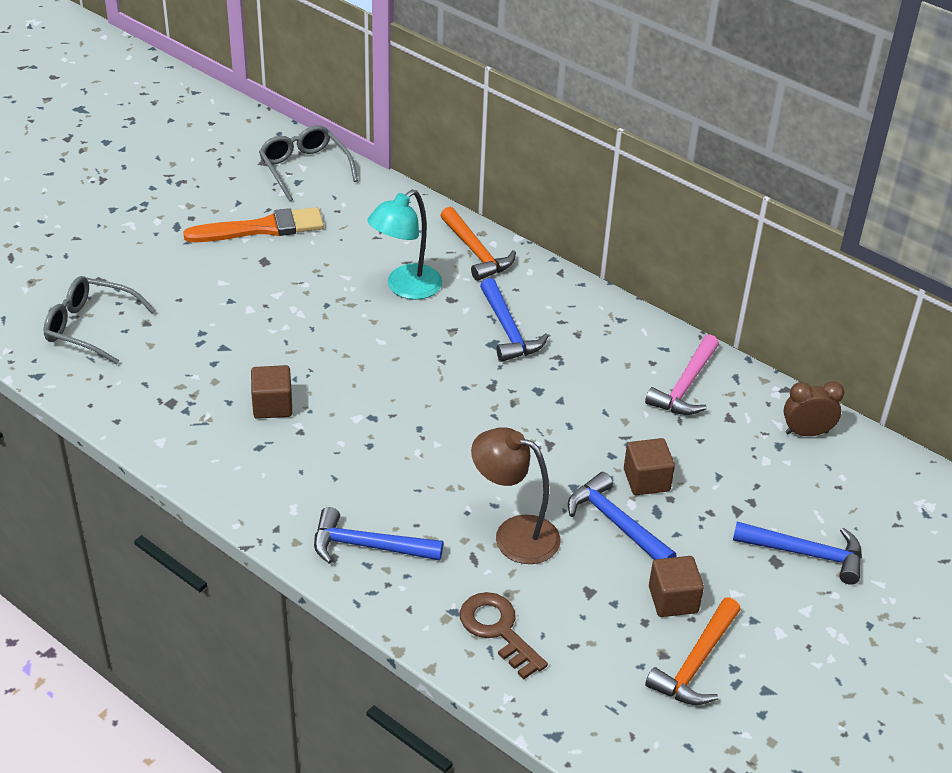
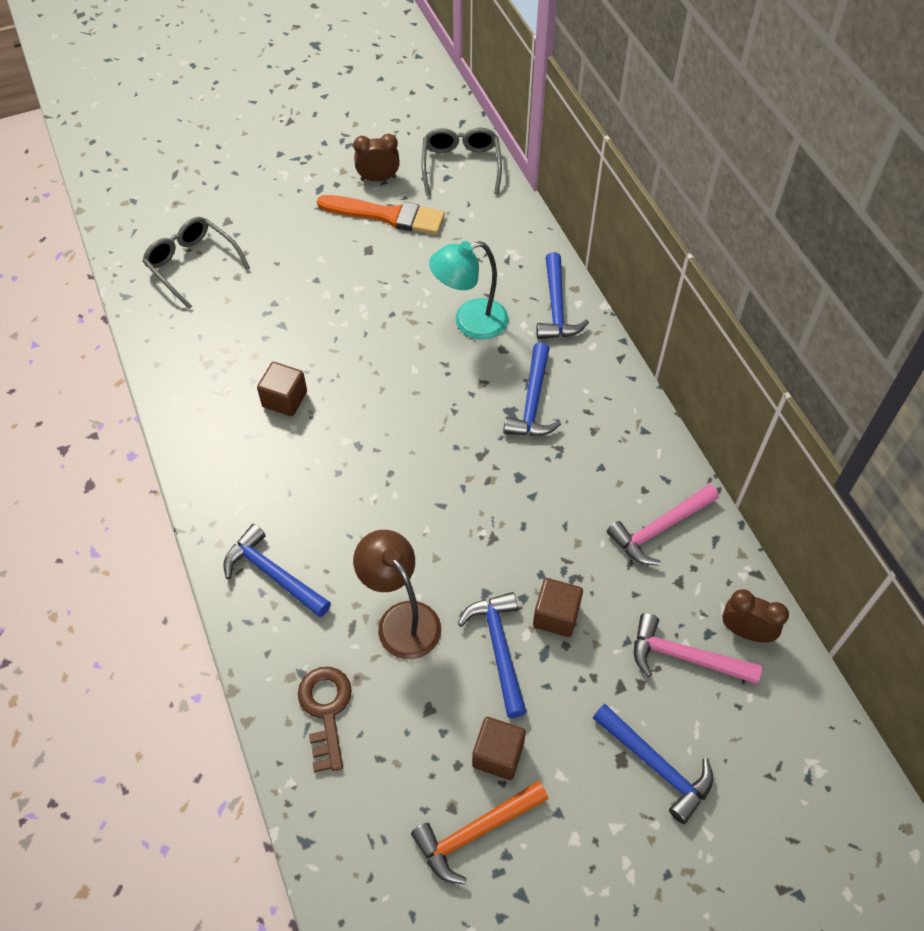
camera: 30 degrees right, 15 degrees up
(230, 201) = (378, 178): none -> brown clock
(476, 252) = (556, 307): orange hammer -> blue hammer
(772, 469) = (684, 657): none -> pink hammer

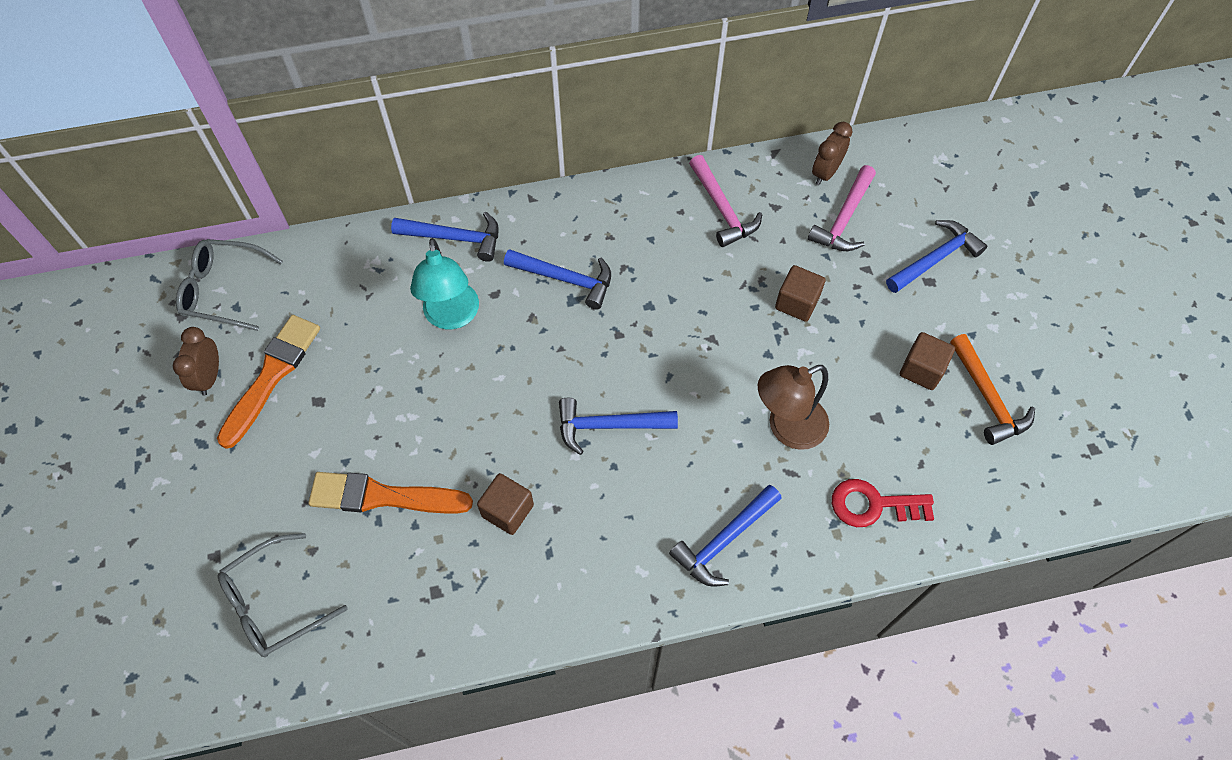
camera: 80 degrees left, 5 degrees up
(288, 311) = (383, 496): none -> orange brush
(326, 711) = (873, 505): brown key -> red key
(499, 648) = (824, 352): blue hammer -> blue hammer (608, 426)

